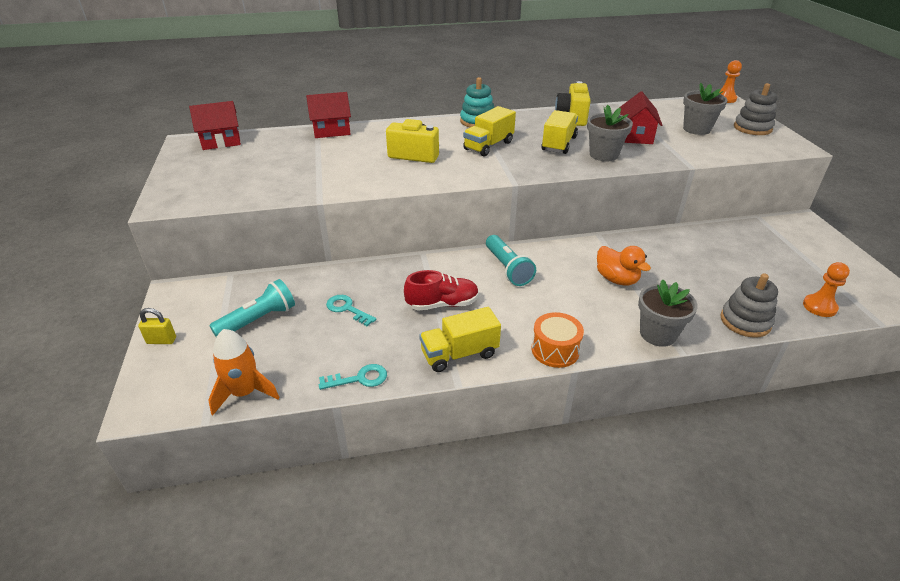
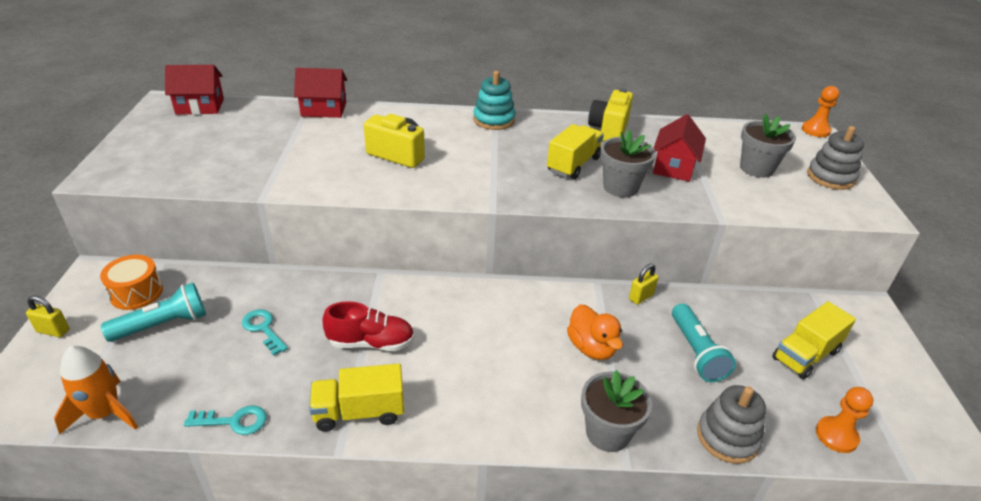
camera: 10 degrees right, 0 degrees up
(488, 146) = (489, 155): yellow truck -> yellow truck (805, 355)
(508, 268) = (468, 309): turquoise flashlight -> turquoise flashlight (696, 352)
(555, 350) = (472, 429): orange drum -> orange drum (136, 293)
(636, 239) = (641, 297): none -> yellow padlock

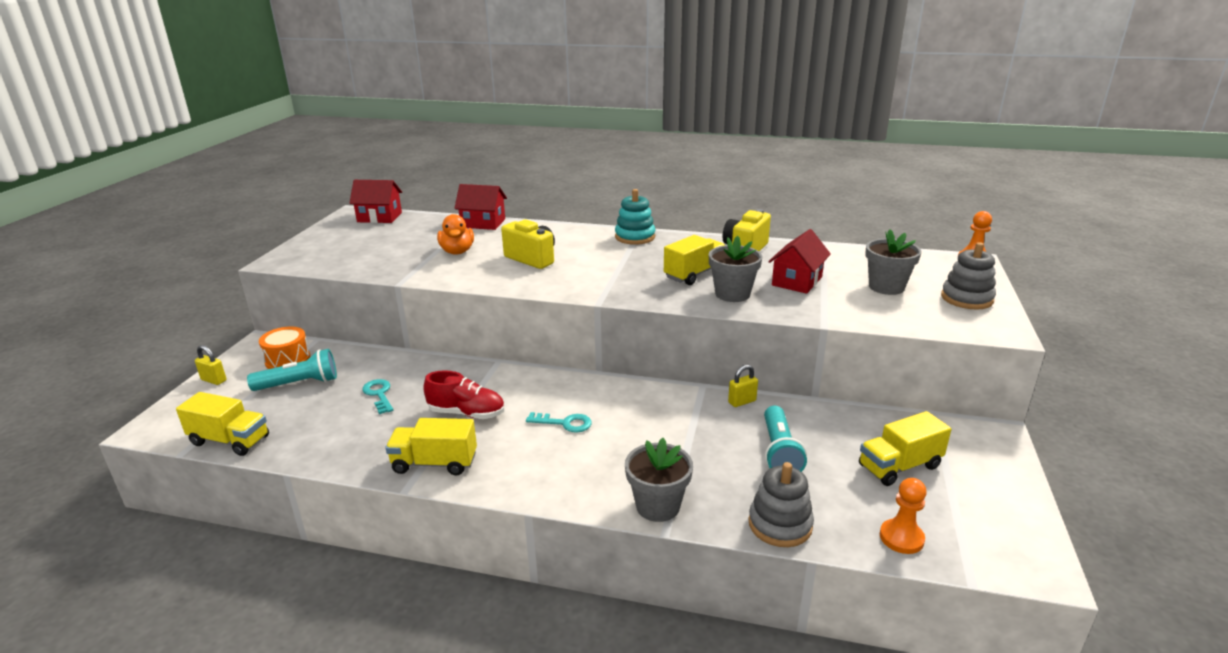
camera: 15 degrees right, 10 degrees down
(105, 413) = (230, 440): orange rocket -> yellow truck
(234, 421) = (327, 458): turquoise key -> turquoise key (565, 423)
(591, 348) = (672, 437): orange duck -> orange duck (457, 251)

